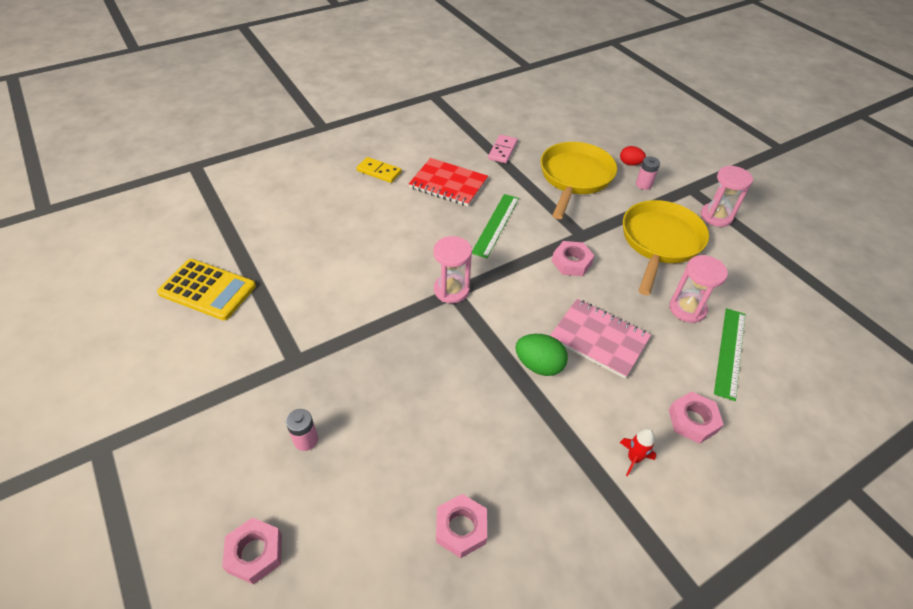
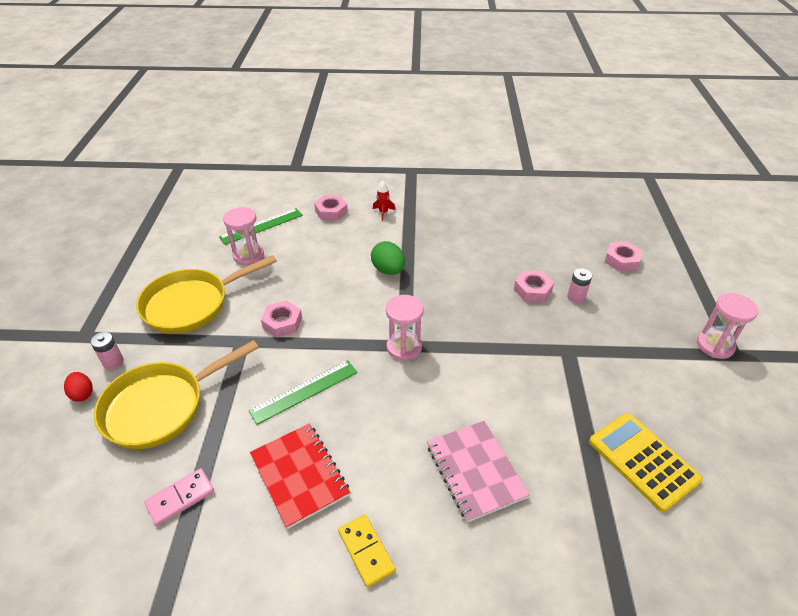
camera: 145 degrees left, 5 degrees down
(461, 528) = (501, 226): pink nut -> pink nut (532, 290)
(599, 339) = (331, 266): pink notebook -> pink notebook (475, 471)
(716, 216) = (113, 301): pink hourglass -> pink hourglass (715, 345)

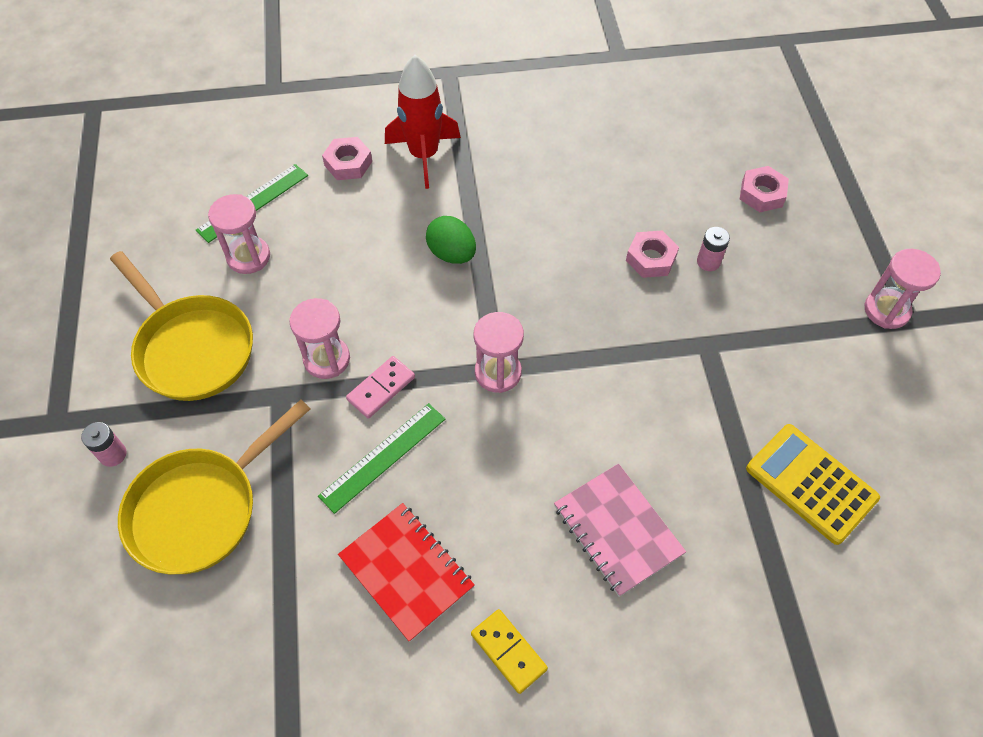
camera: 10 degrees left, 15 degrees up
(82, 394) = (88, 508): red egg -> none
(180, 498) = (267, 626): pink domino -> pink domino (381, 388)
(191, 304) = (192, 348): yellow pan -> yellow pan turned 90 degrees counterclockwise
(282, 323) = (327, 359): pink nut -> pink hourglass
(383, 213) = (424, 155): red rocket -> red rocket, size x2.28

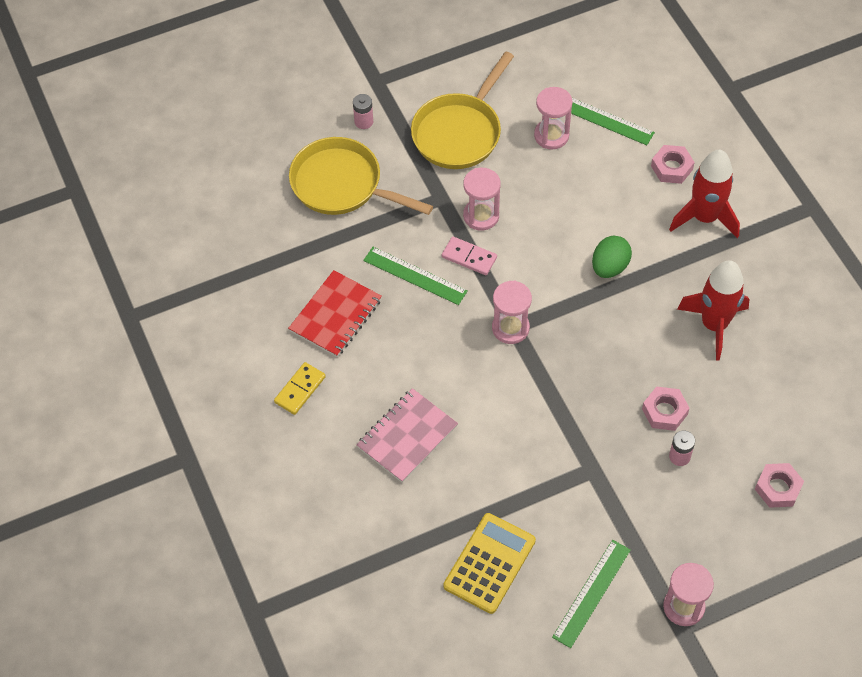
camera: 75 degrees right, 0 degrees up
(558, 187) = (714, 325): none -> red rocket
(861, 389) = (591, 593): none -> green ruler

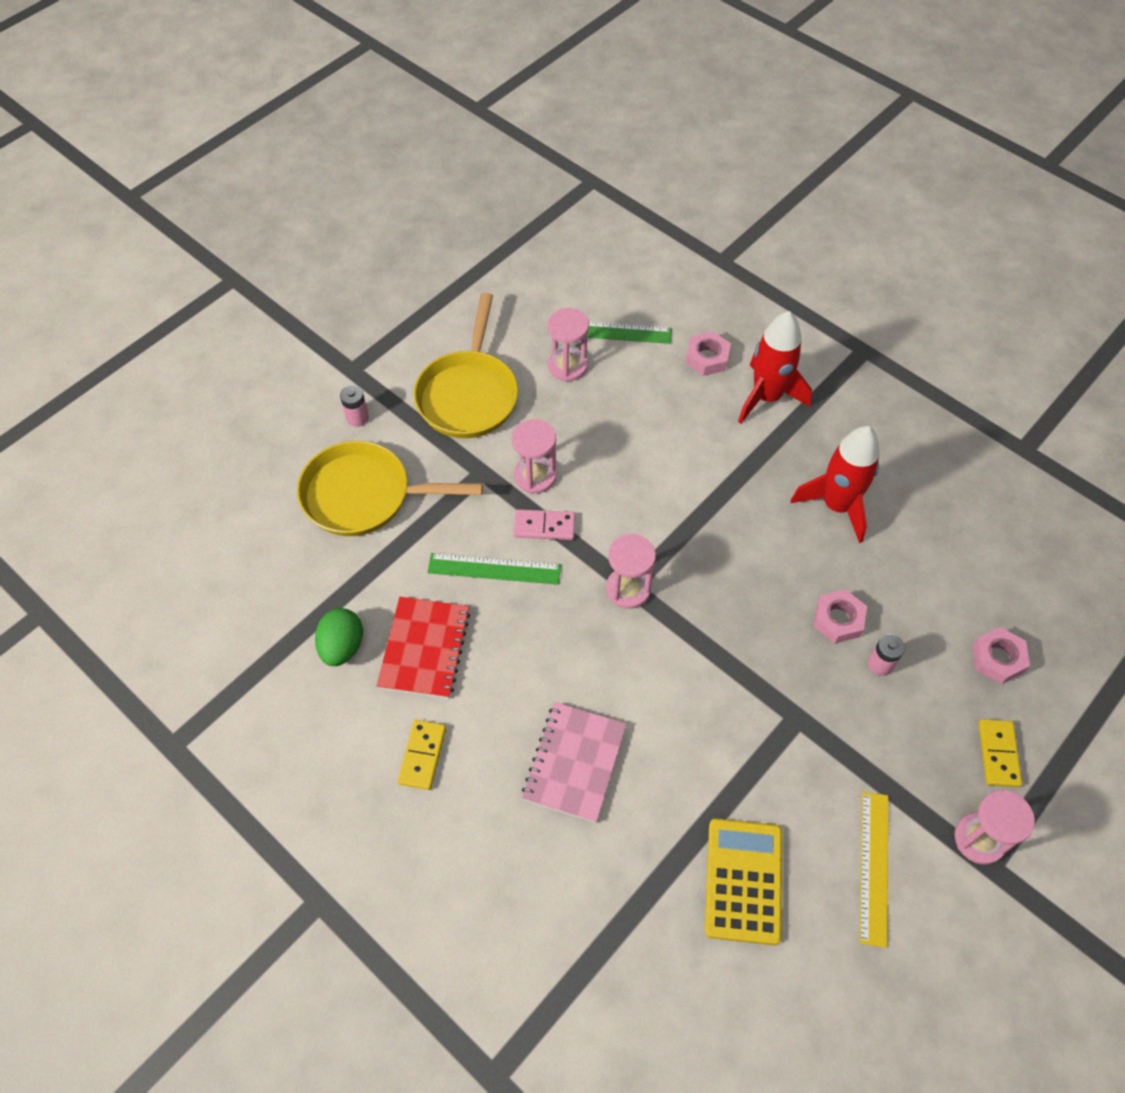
camera: 25 degrees left, 0 degrees up
(591, 593) = (873, 867): green ruler -> yellow ruler
(609, 267) = (698, 483): green egg -> green egg (342, 646)
(735, 555) = (998, 754): none -> yellow domino

